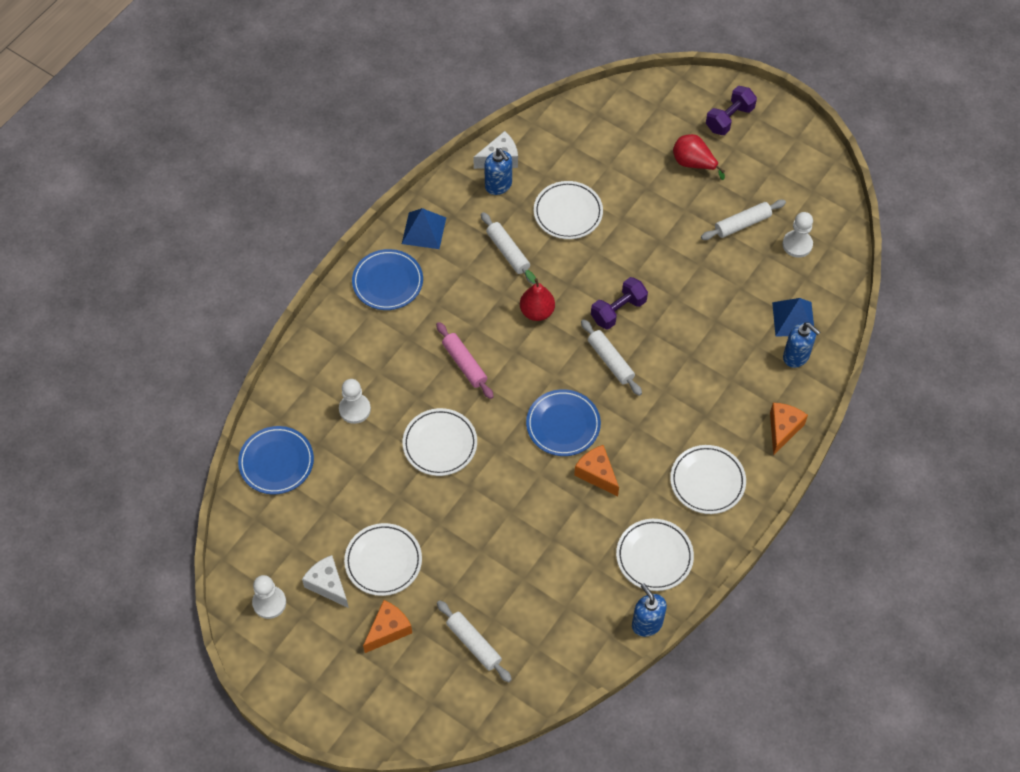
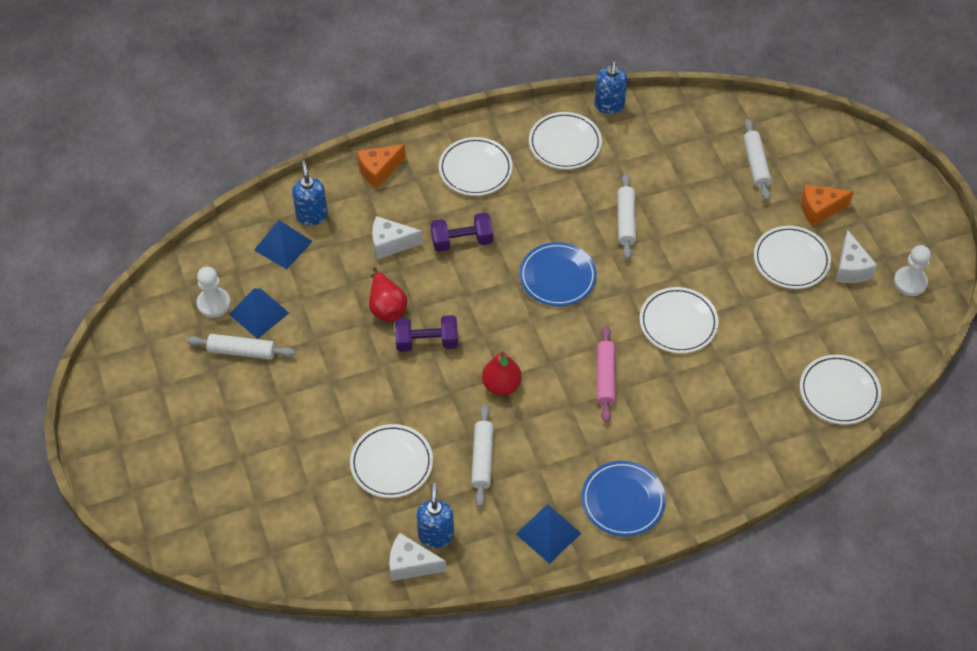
camera: 145 degrees left, 5 degrees down
(276, 462) = (839, 392): blue plate -> white plate
(354, 409) = (736, 396): white pawn -> none
(597, 474) = (560, 224): orange cheese -> none
(610, 361) = (472, 304): white rolling pin -> white rolling pin (626, 221)
(693, 163) = (227, 437): red pear -> red pear (386, 307)
(715, 371) = (390, 244): none -> white cheese
(729, 119) = (147, 461): purple dumbbell -> purple dumbbell (462, 241)
(758, 257) = (259, 313): none -> blue pyramid

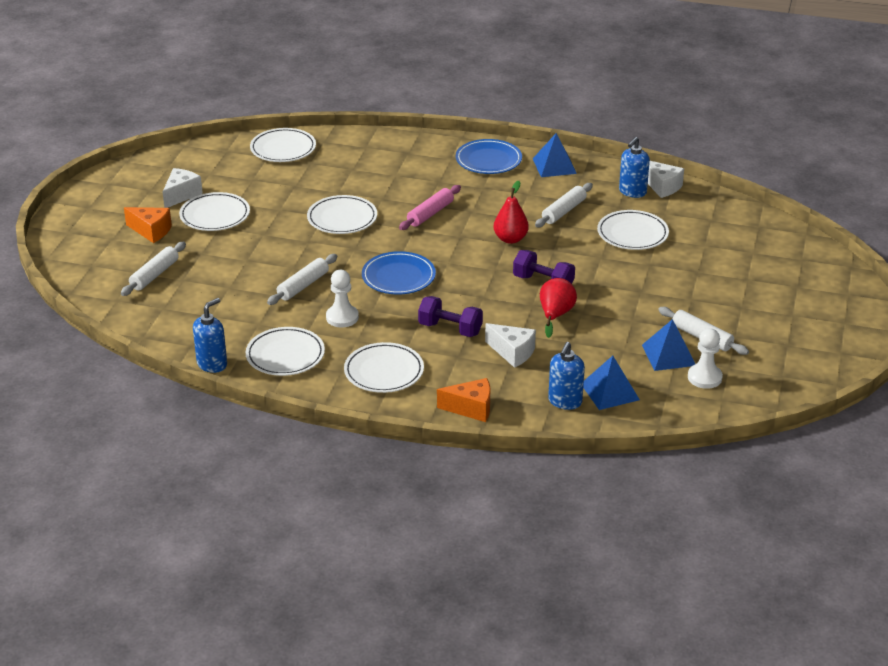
camera: 145 degrees left, 20 degrees down
(910, 282) = (154, 173): white pawn -> white pawn (342, 317)

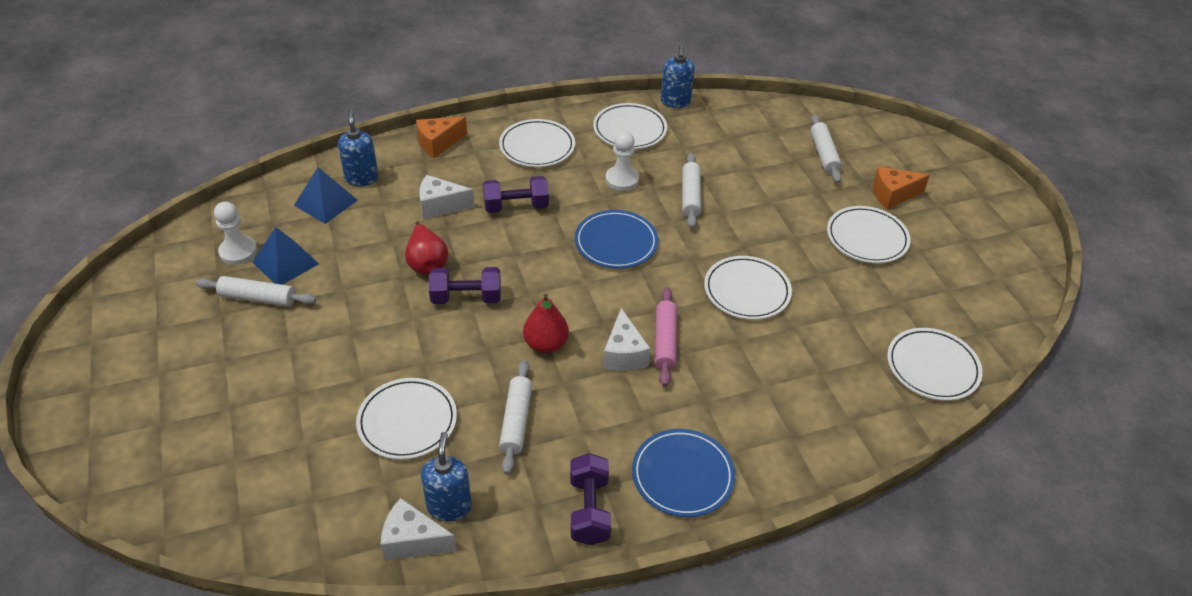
camera: 145 degrees right, 10 degrees up
(181, 195) = (931, 248): white cheese -> white cheese (623, 354)
(554, 166) = (589, 510): blue pyramid -> purple dumbbell

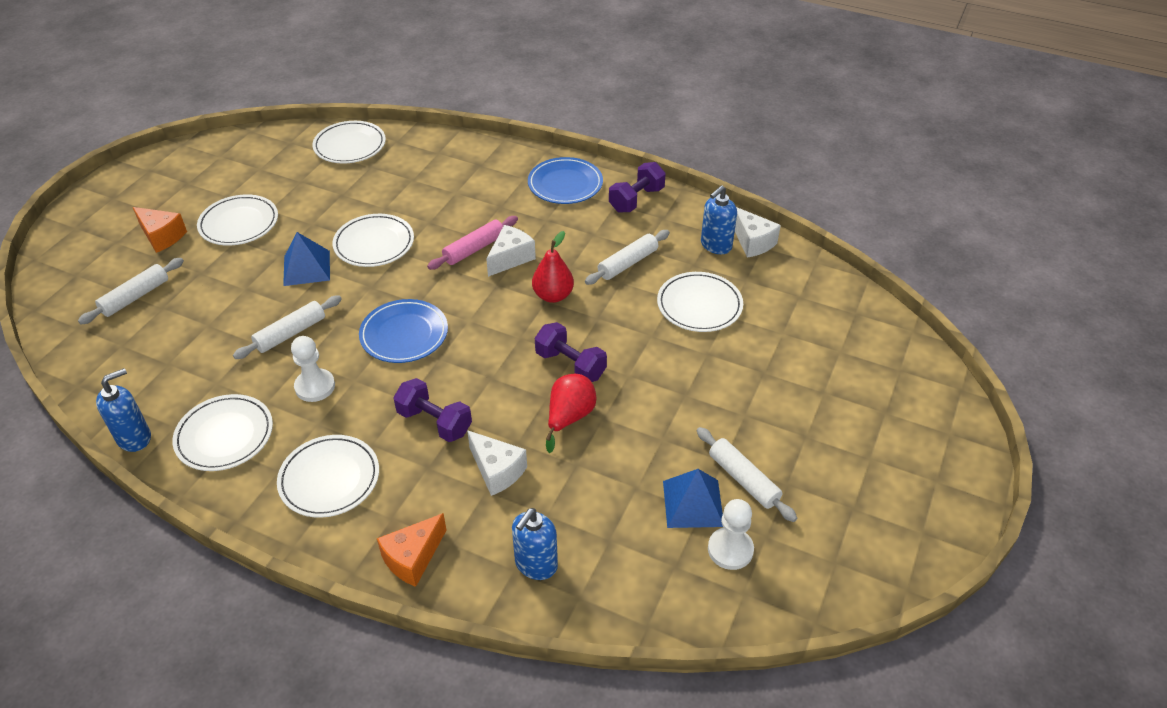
camera: 135 degrees left, 0 degrees up
(326, 202) = (599, 555): blue pyramid -> blue pyramid (307, 268)
(438, 143) = (413, 558): orange cheese -> orange cheese turned 120 degrees clockwise

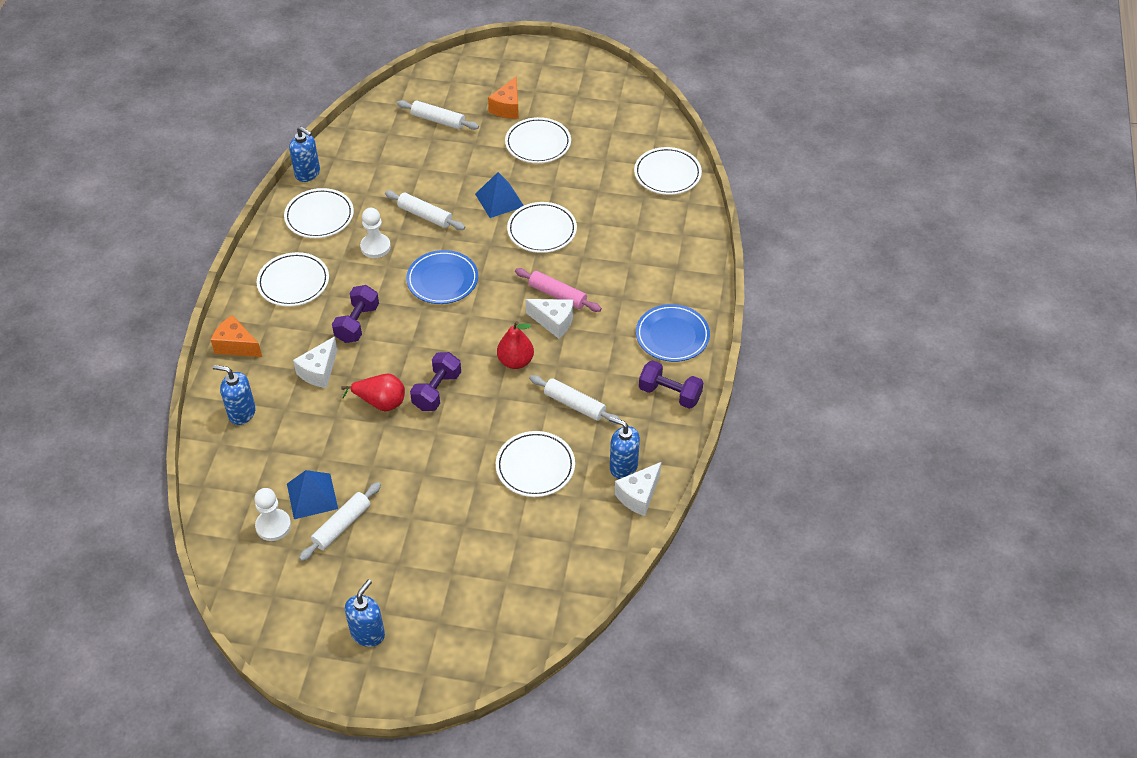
camera: 75 degrees right, 5 degrees up
(896, 475) = (368, 633): none -> blue soap dispenser

